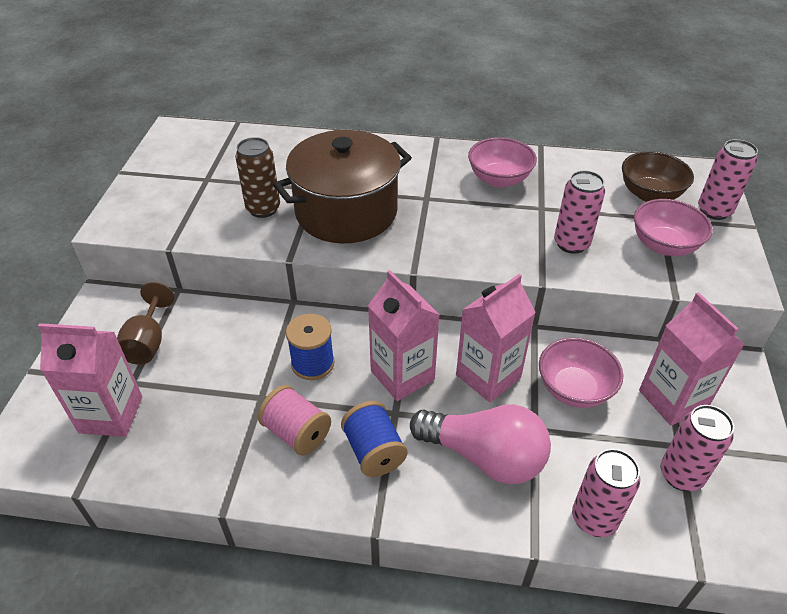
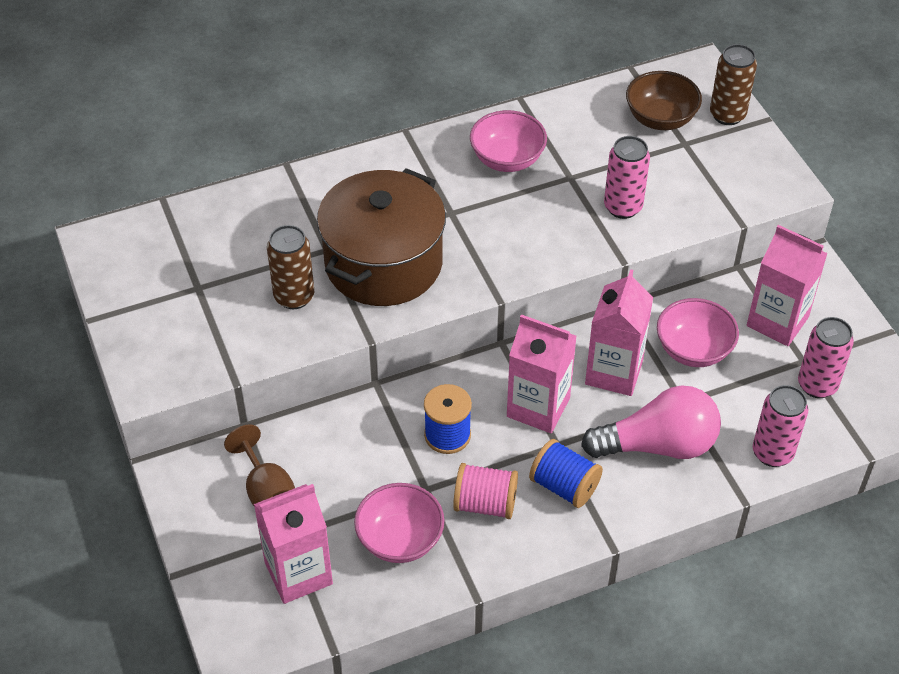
camera: 30 degrees left, 5 degrees up
(664, 245) = (704, 174): pink bowl -> pink bowl (400, 539)
(714, 211) = (727, 115): pink can -> brown can

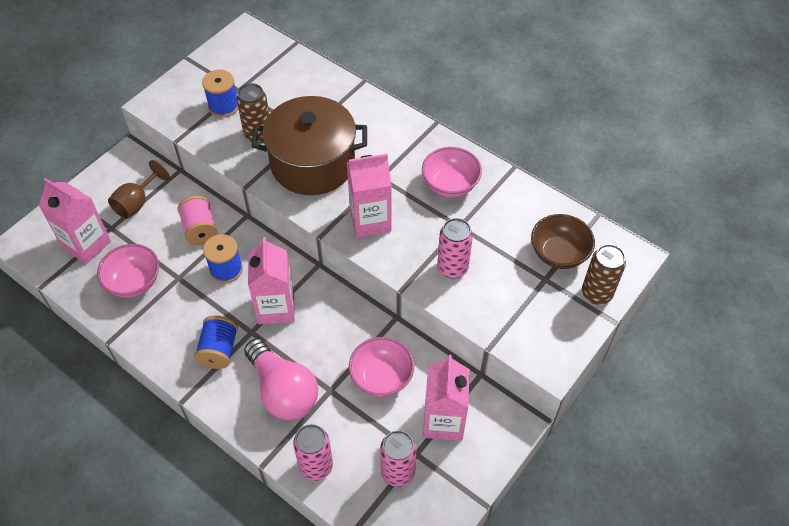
camera: 60 degrees right, 5 degrees up
(215, 313) = (223, 106): none -> blue spool
(485, 504) = (183, 313): pink spool -> pink spool (200, 229)
(614, 372) = (331, 337): pink carton -> pink carton (370, 220)

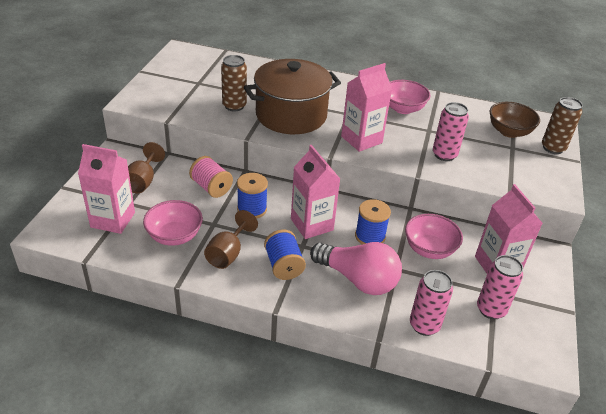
camera: 25 degrees left, 15 degrees down
(173, 319) = (228, 254): none -> brown goblet
(223, 106) = (193, 94): blue spool -> blue spool (370, 236)

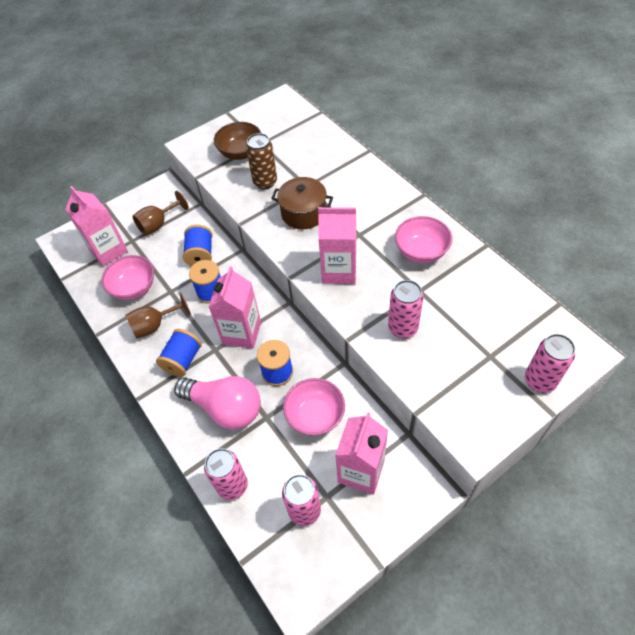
camera: 45 degrees right, 15 degrees up
(211, 187) = (200, 255): pink spool -> blue spool
(291, 115) = (303, 213): brown pot -> brown pot, size x0.60
(358, 279) = (225, 408): pink light bulb -> pink light bulb turned 45 degrees counterclockwise
(509, 132) = (510, 334): brown bowl -> brown bowl (240, 153)
(553, 148) = (539, 381): brown can -> pink can

